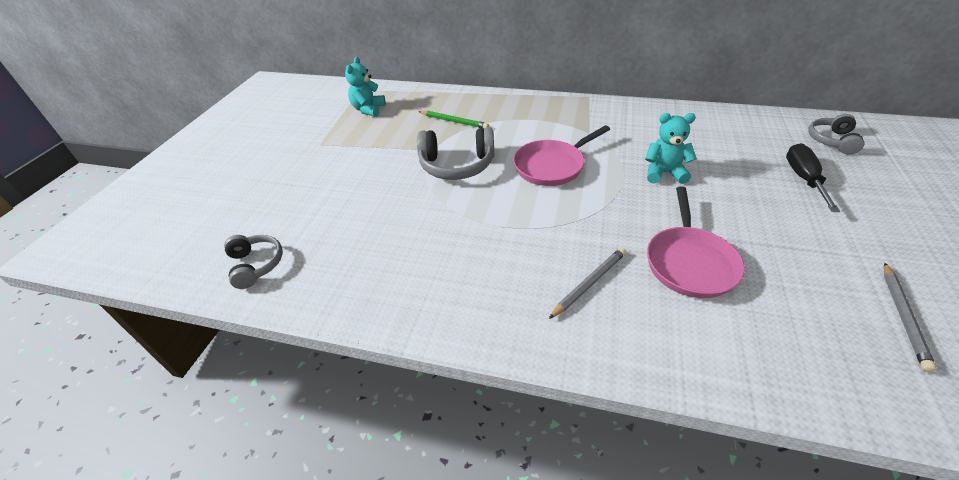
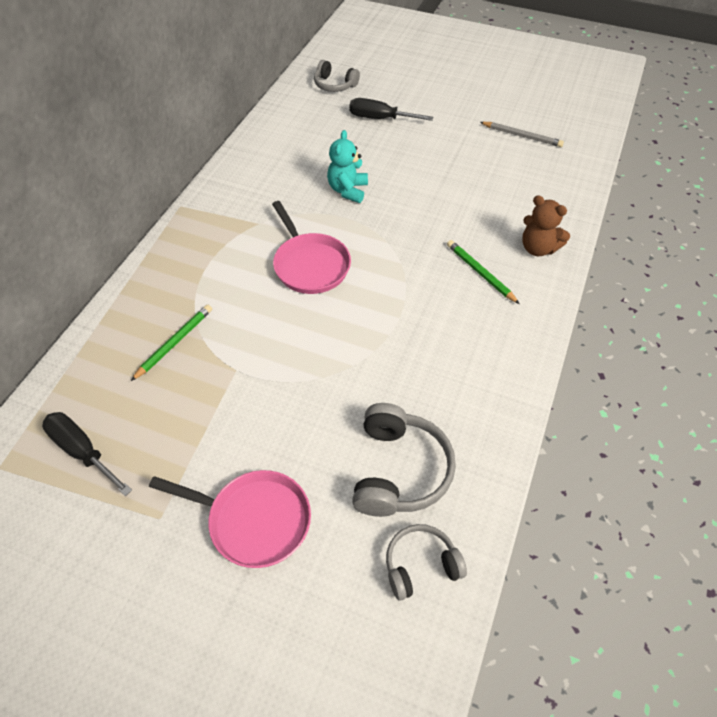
camera: 85 degrees left, 10 degrees up
(368, 110) = (82, 451): turquoise teddy bear -> black screwdriver
(457, 165) = (279, 348): grey headphones -> grey headphones (399, 470)
(589, 283) = (480, 273): grey pencil -> green pencil
(660, 340) = (538, 248): none -> brown teddy bear
(689, 262) = (464, 210): pink pan -> pink pan (253, 520)

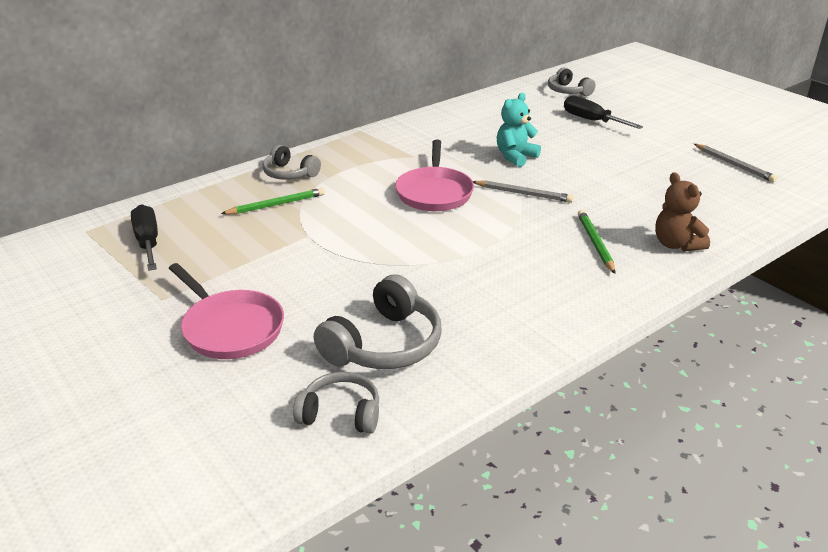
camera: 30 degrees right, 20 degrees down
(155, 294) = (289, 173): none -> grey headphones
(386, 236) = (523, 194): none -> grey pencil

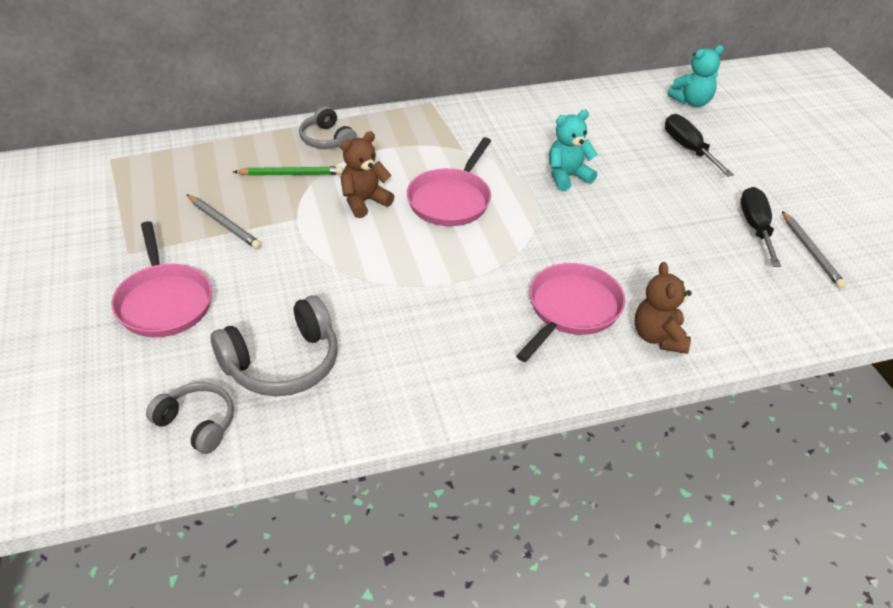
camera: 20 degrees right, 10 degrees up
(148, 242) = (154, 186): black screwdriver -> black screwdriver (756, 228)
(360, 210) = (364, 201): none -> brown teddy bear
(523, 194) = (541, 226): grey pencil -> grey pencil (224, 224)
(568, 91) = (692, 102): grey headphones -> turquoise teddy bear
(595, 243) = (571, 310): green pencil -> pink pan

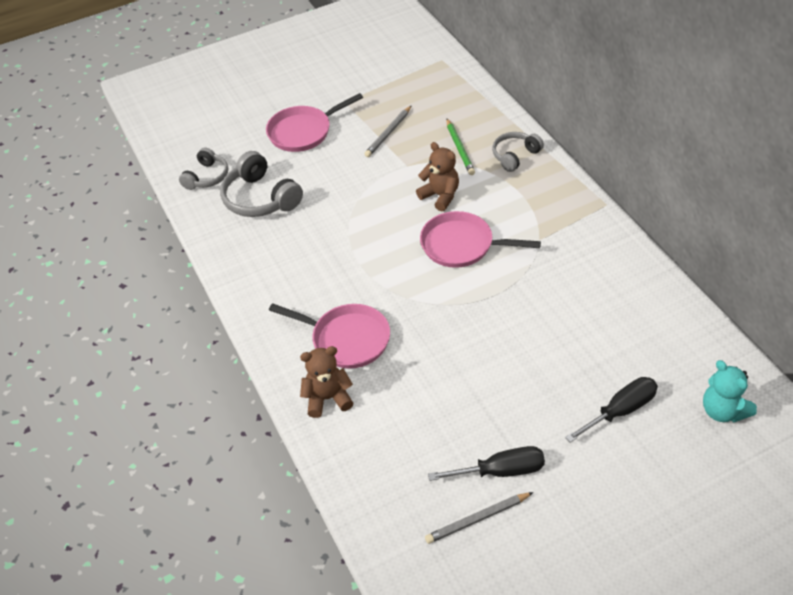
camera: 85 degrees right, 5 degrees up
(567, 177) = (527, 317): turquoise teddy bear -> none

